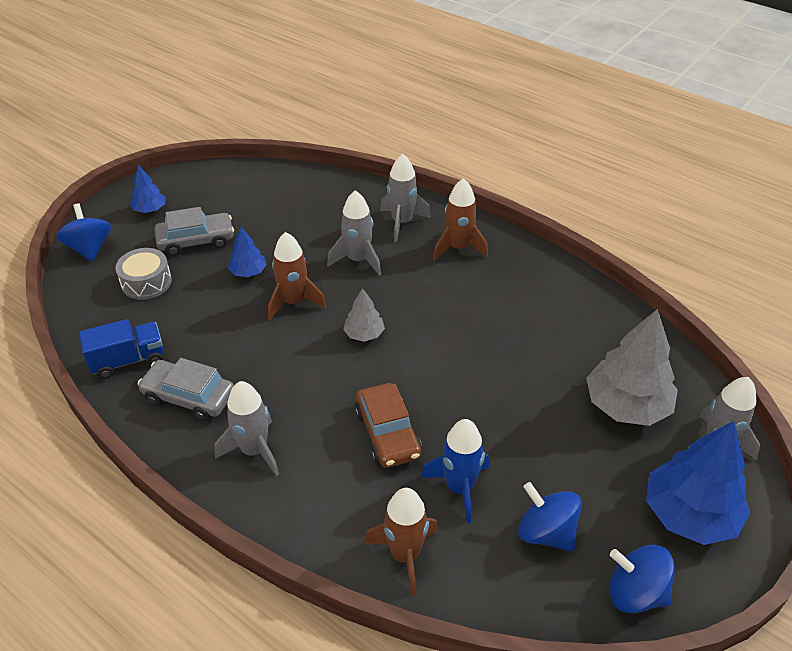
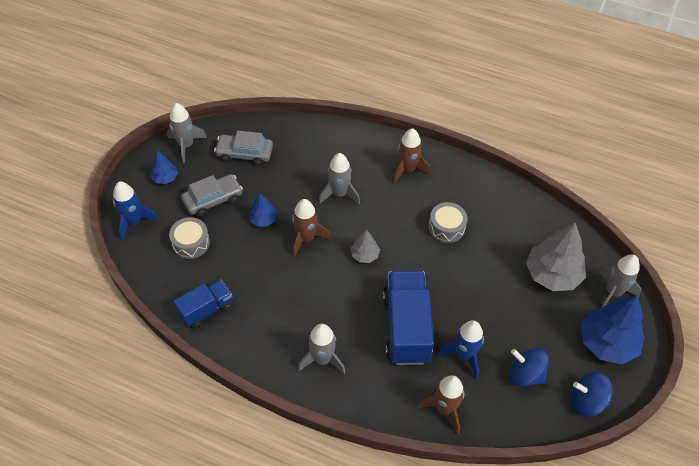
camera: 15 degrees left, 10 degrees up
(89, 248) = (134, 222): blue spinning top -> blue rocket
(189, 397) = (262, 329): grey car -> grey car (244, 154)
(388, 433) = (406, 327): brown car -> blue truck
(402, 222) = (360, 155): grey rocket -> grey rocket (186, 145)
(489, 321) = (446, 227): none -> grey drum

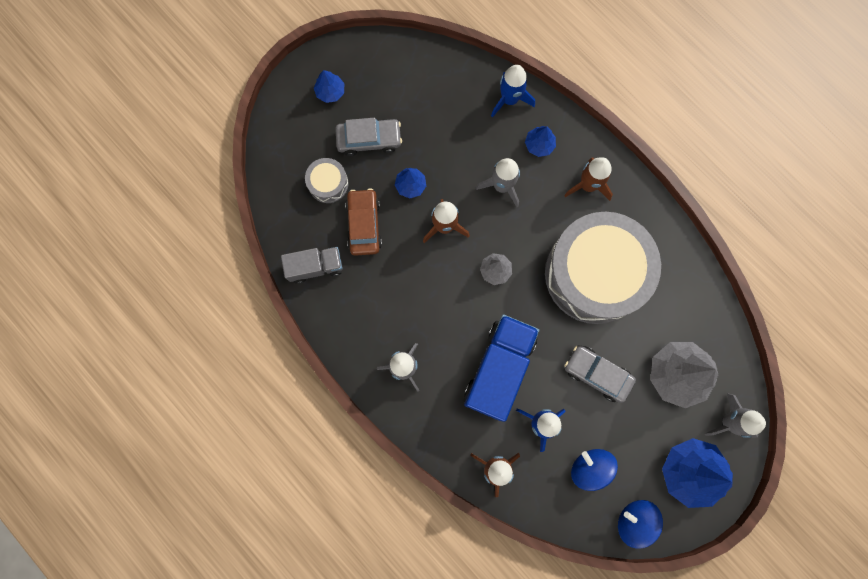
camera: 25 degrees right, 25 degrees up
(134, 222) = (281, 134): blue rocket -> blue rocket (509, 99)
(186, 145) = (367, 58): grey rocket -> none
(206, 310) = (315, 267): blue truck -> grey truck
(236, 262) = (364, 225): none -> brown car
(244, 154) = (424, 93): grey car -> grey car (597, 374)
(354, 156) = (539, 145): none -> blue tree
(446, 227) = (595, 274): grey drum -> grey drum, size x2.46

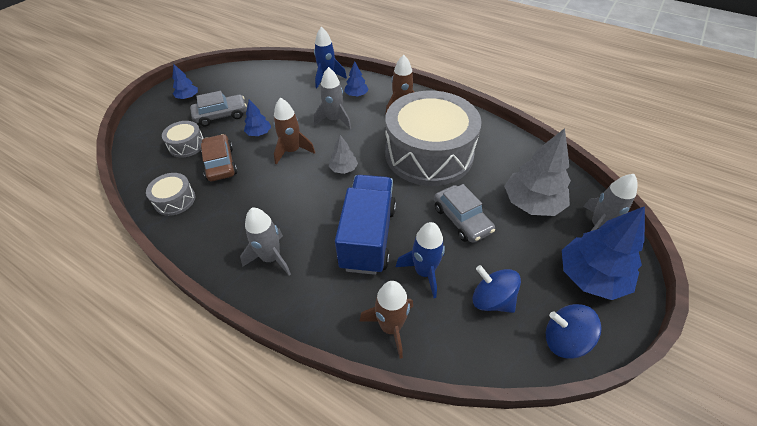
camera: 15 degrees left, 30 degrees down
(315, 267) = (175, 200): grey truck -> grey drum
(597, 374) = (462, 219): grey car -> grey car turned 135 degrees counterclockwise

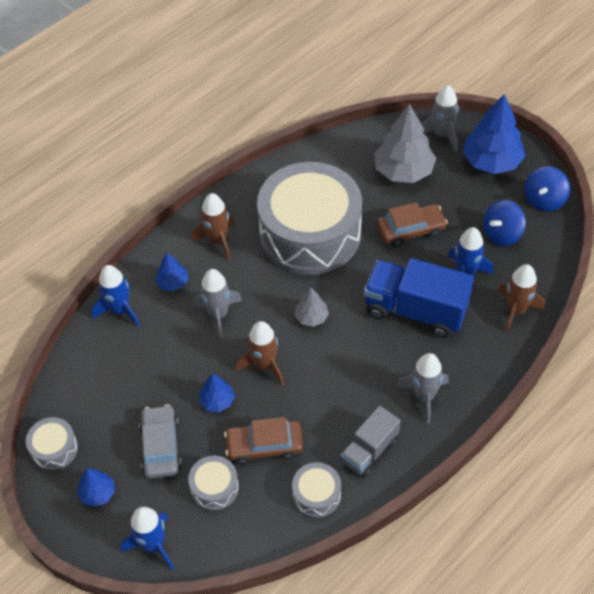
camera: 75 degrees left, 5 degrees up
(146, 126) = (153, 545): none -> blue rocket
(214, 227) = (369, 450): none -> grey truck
(221, 75) = (54, 449): none -> grey drum
(462, 219) = (410, 230): grey car -> brown car

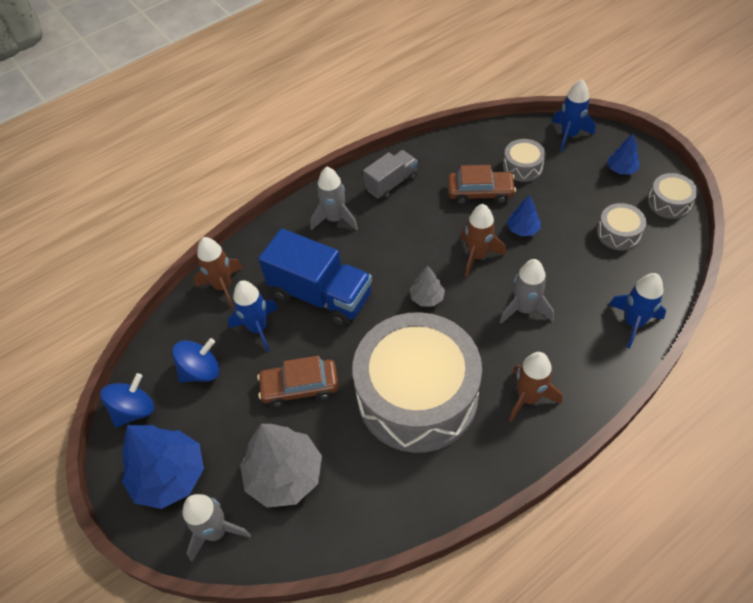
camera: 170 degrees left, 0 degrees up
(160, 447) = (572, 198): grey car -> none
(173, 283) = (578, 349): blue tree -> none
(316, 495) = (439, 158): grey drum -> grey drum (618, 233)

